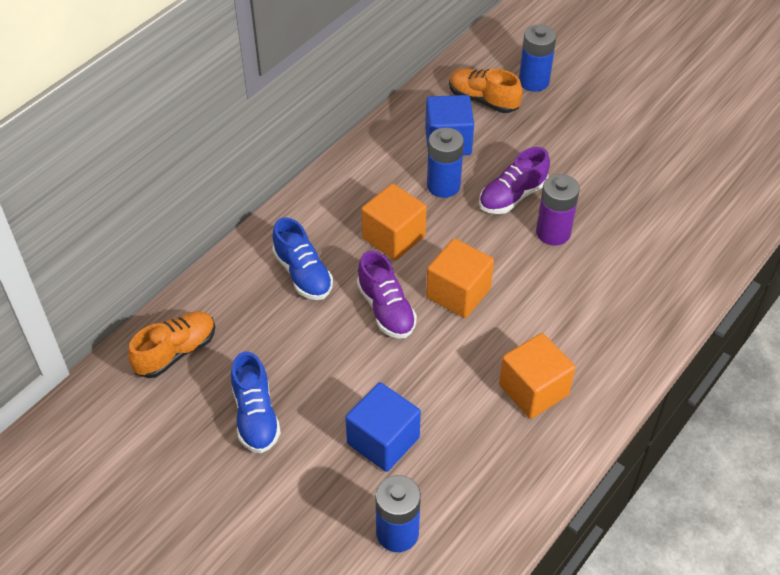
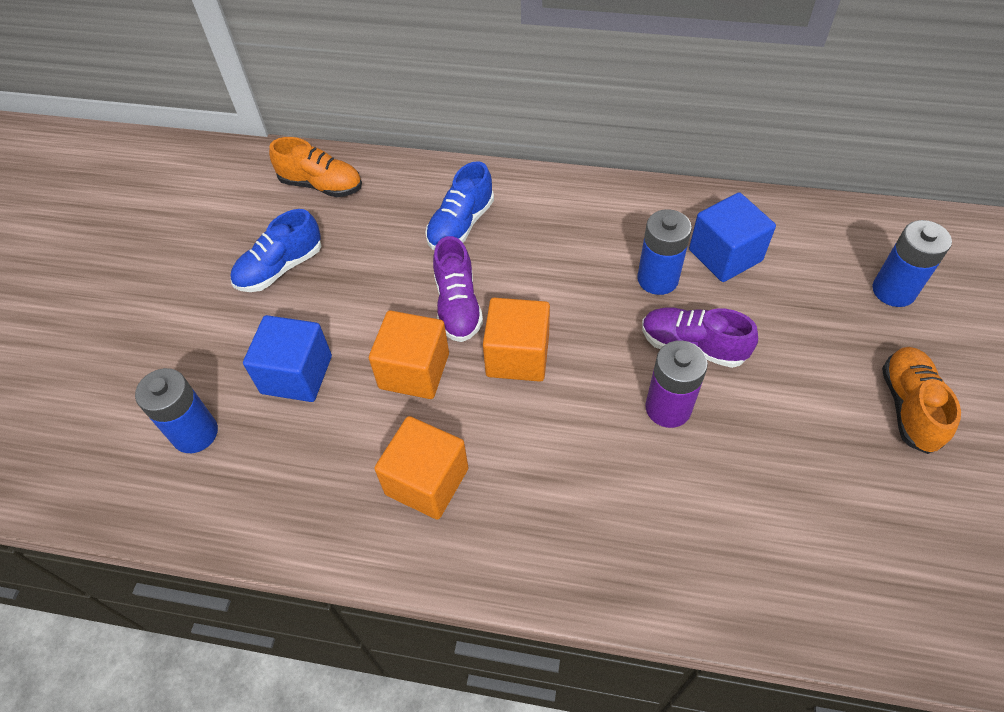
camera: 65 degrees right, 5 degrees up
(386, 309) = (457, 306): purple shoe -> purple shoe turned 45 degrees counterclockwise
(393, 237) = (555, 270): orange cube -> orange cube (414, 371)
(483, 100) = (816, 258): orange shoe -> orange shoe (909, 407)

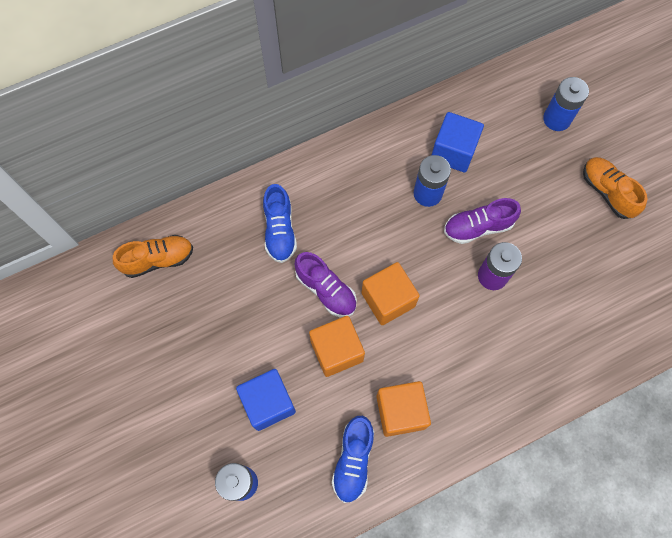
camera: 40 degrees left, 15 degrees up
(280, 268) = (189, 340): blue shoe -> blue shoe (353, 460)

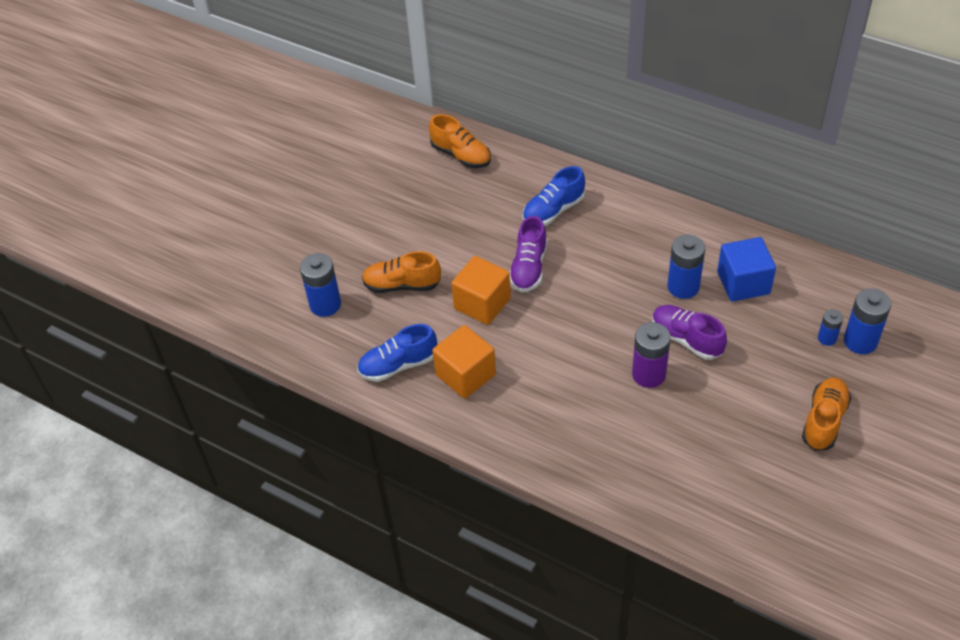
camera: 60 degrees right, 20 degrees down
(268, 403) = (402, 285): blue cube -> orange shoe
(388, 299) = (557, 313): orange cube -> none
(540, 137) = (827, 338): none -> blue battery

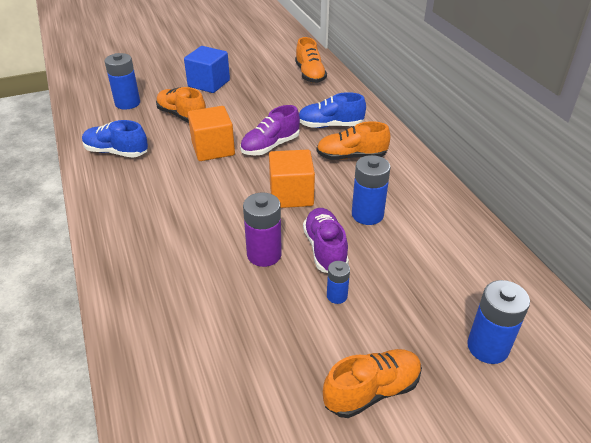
camera: 35 degrees right, 10 degrees down
(465, 375) = (145, 179): orange cube -> orange cube (291, 195)
(609, 235) = (351, 156): none -> orange shoe
(743, 283) = (422, 239): blue cube -> blue cube (209, 83)
(827, 338) = (454, 324): blue battery -> blue battery (337, 296)

